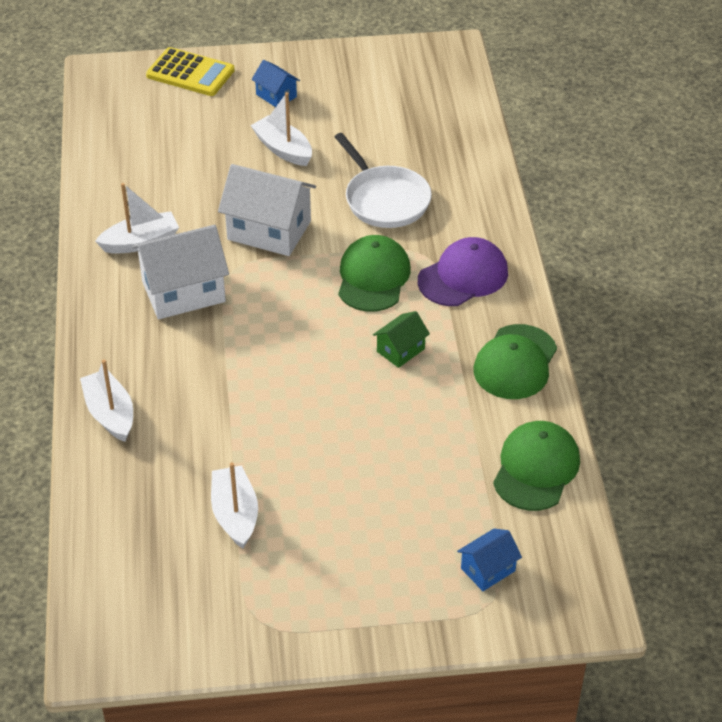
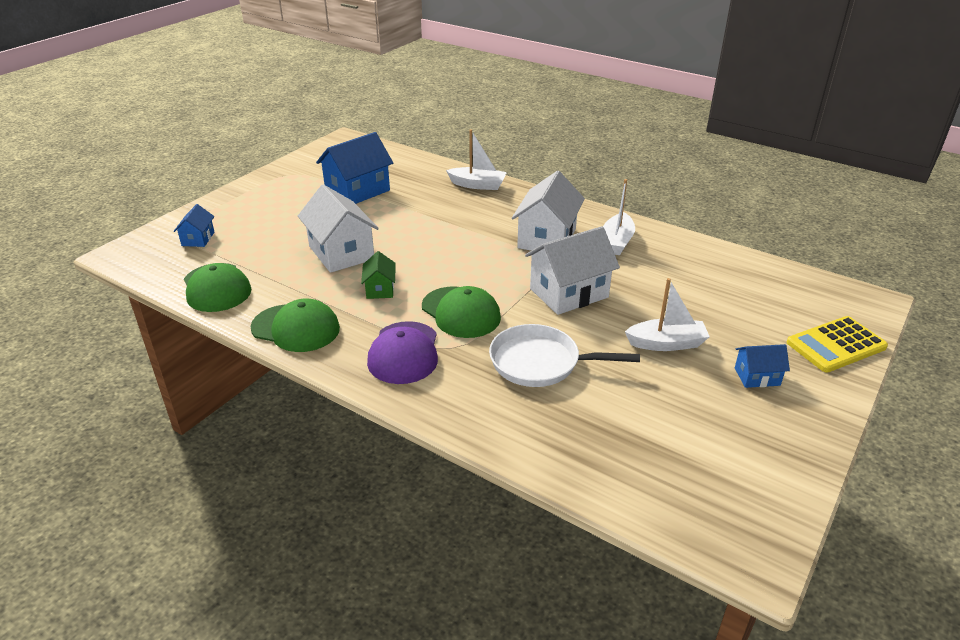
camera: 130 degrees right, 10 degrees down
(235, 514) = (357, 191): white boat -> blue house
(376, 424) = (341, 253): none -> white house
(515, 362) = (296, 328): green cap -> green cap turned 135 degrees clockwise

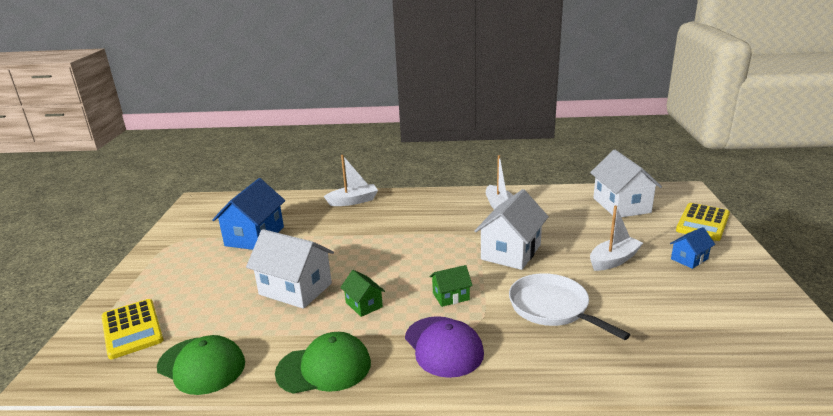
camera: 30 degrees left, 10 degrees down
(198, 239) = (132, 329): blue house -> yellow calculator
(461, 312) = (451, 296): green cap -> green house
(540, 362) = (552, 308): white pan -> white pan turned 75 degrees clockwise
(547, 238) = (449, 221): white house -> white house (621, 205)

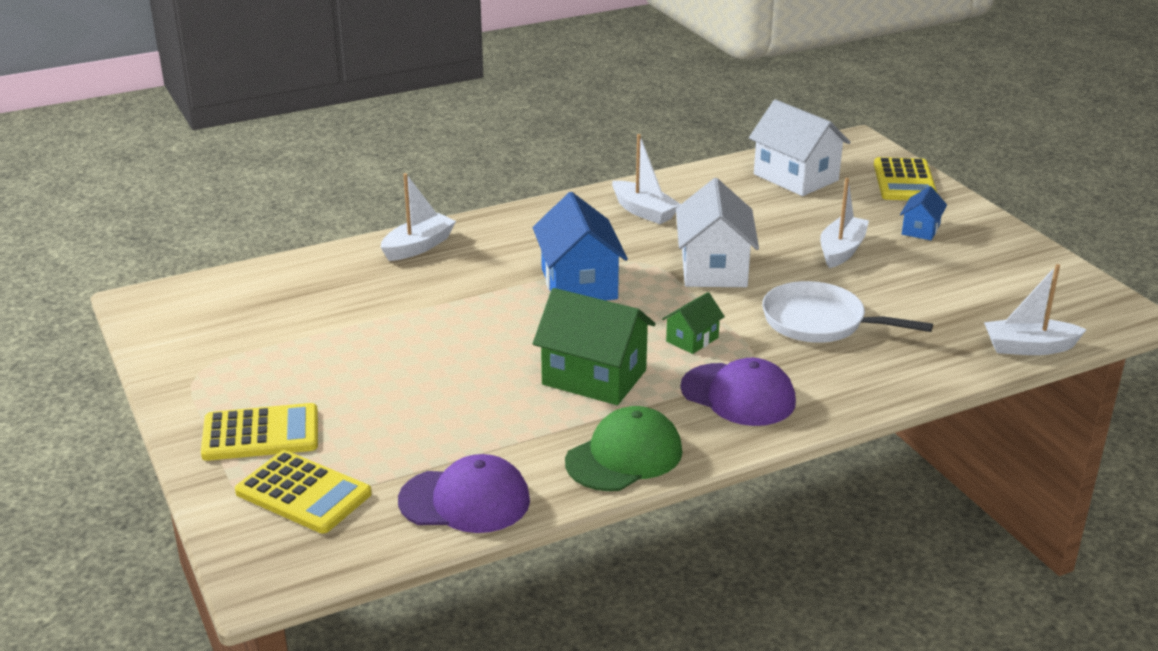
camera: 30 degrees left, 5 degrees up
(157, 286) = (261, 434): none -> yellow calculator
(201, 365) = (465, 500): green cap -> purple cap
(255, 236) = (324, 331): blue house -> blue house (579, 284)
(295, 289) = (478, 383): white house -> none
(364, 305) = (594, 377): green house -> green house, size x1.94
(717, 379) = (1029, 347): none -> white boat

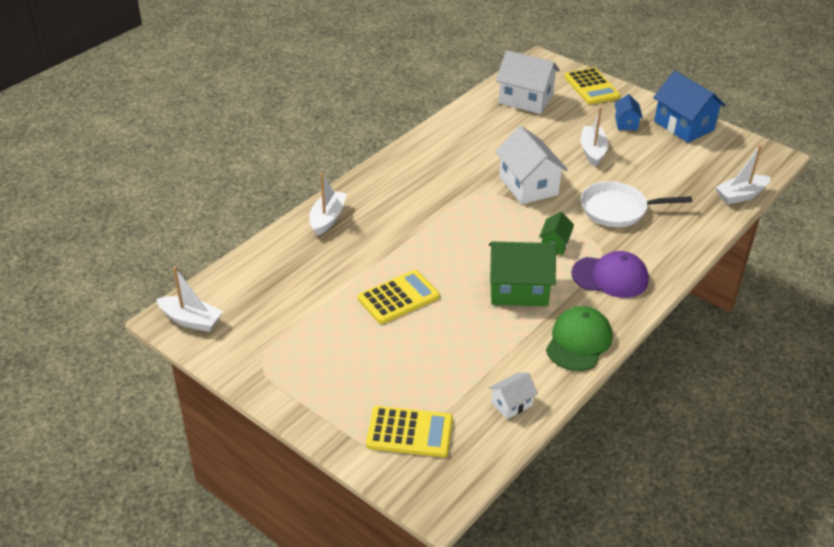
camera: 25 degrees left, 10 degrees up
(261, 434) = (345, 398): yellow calculator -> yellow calculator (398, 298)
(465, 500) = (511, 404): purple cap -> white house
(579, 284) = (455, 220): blue house -> blue house (684, 126)
(644, 211) = (452, 151): white boat -> white boat (191, 320)

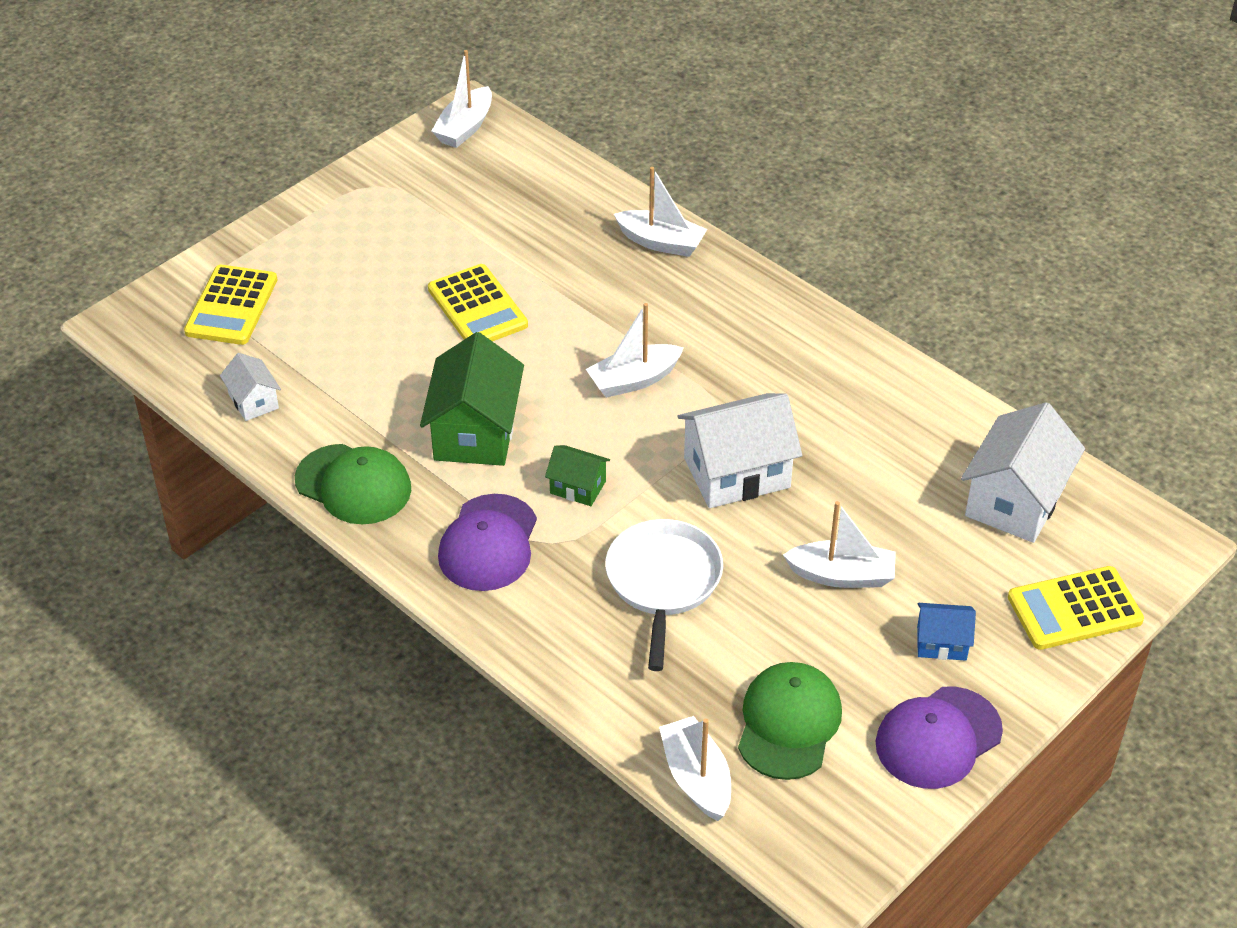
camera: 95 degrees right, 5 degrees up
(459, 225) = (634, 380): none -> white boat
(684, 126) = (938, 738): blue house -> purple cap
(694, 168) = (788, 723): none -> green cap

